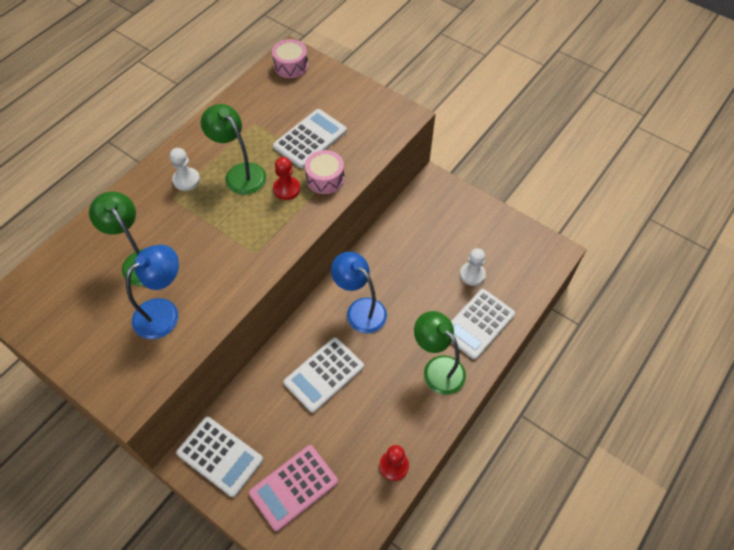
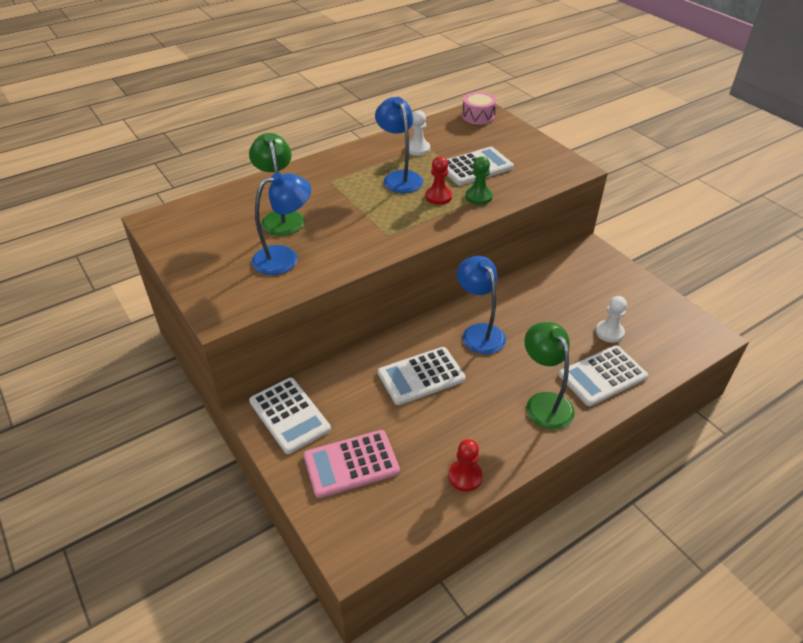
camera: 20 degrees right, 15 degrees down
(186, 180) = (349, 172): white pawn -> white pawn (418, 149)
(240, 173) = (399, 177): green lamp -> blue lamp
(325, 178) = (478, 197): pink drum -> green pawn

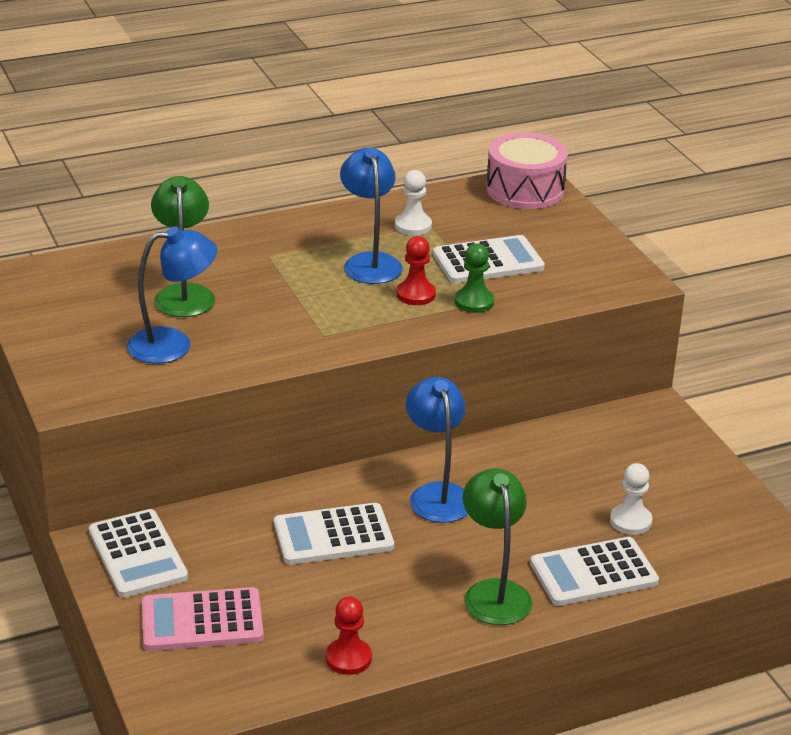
camera: 10 degrees right, 10 degrees down
(478, 116) = (525, 189): pink drum -> pink drum, size x1.54

